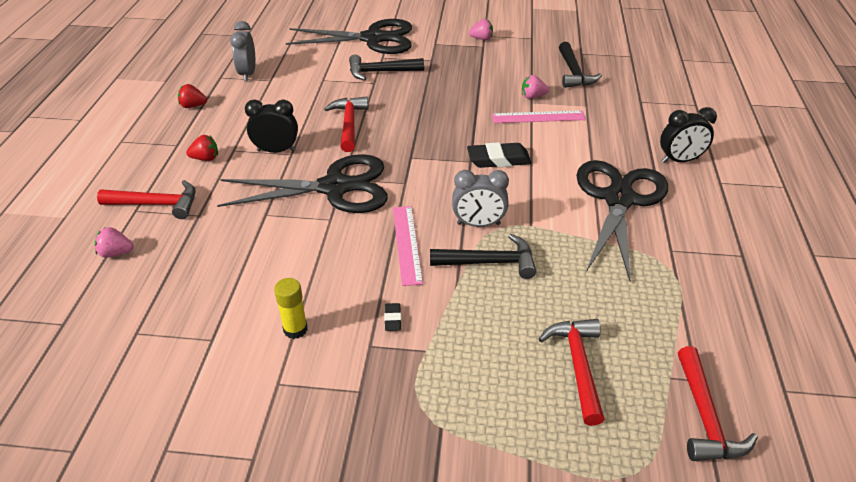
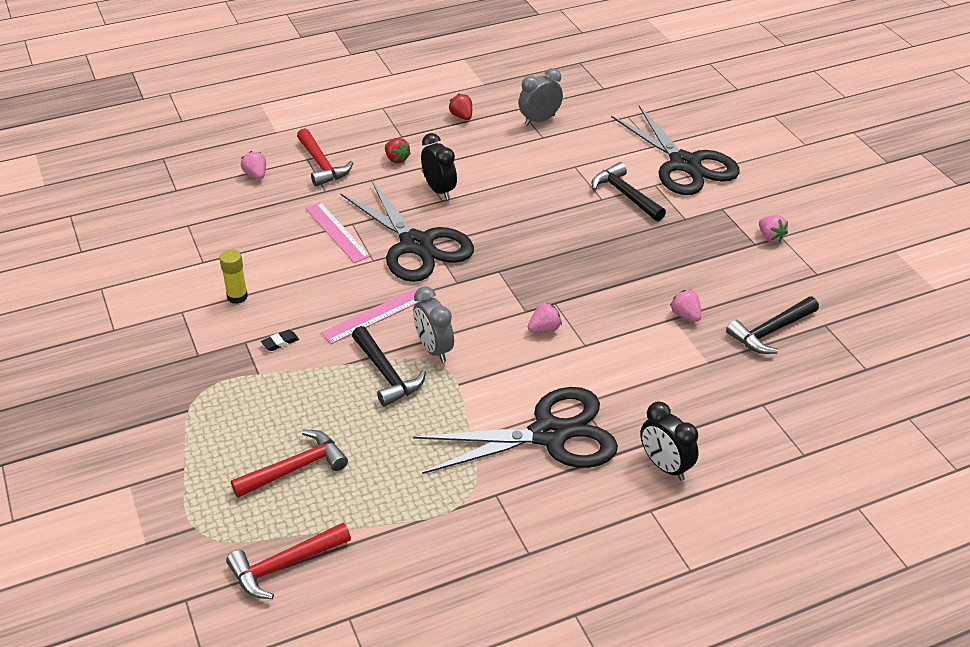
camera: 60 degrees right, 0 degrees up
(349, 124) = (517, 213): red hammer -> none
(498, 160) = (544, 329): black eraser -> pink strawberry
(538, 117) = (648, 332): pink ruler -> pink ruler (337, 232)

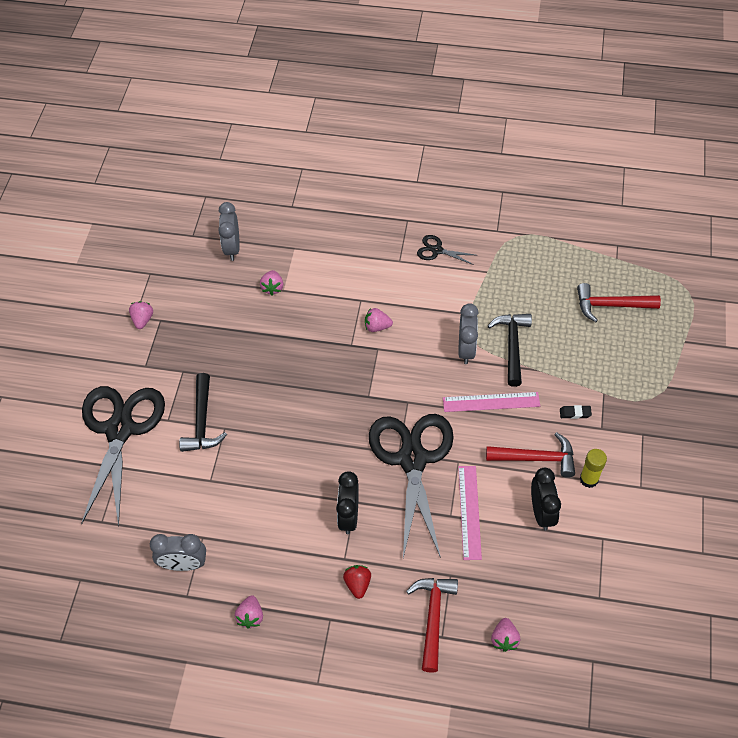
camera: 145 degrees left, 15 degrees up
(284, 565) = (645, 248): red hammer -> red hammer (537, 458)
(462, 116) = (250, 616): red strawberry -> pink strawberry
(549, 434) = (437, 250): black scissors -> black scissors, size x0.42
(665, 466) = (386, 199): black clock -> black clock (541, 512)
(770, 332) = (232, 248): black hammer -> grey clock

